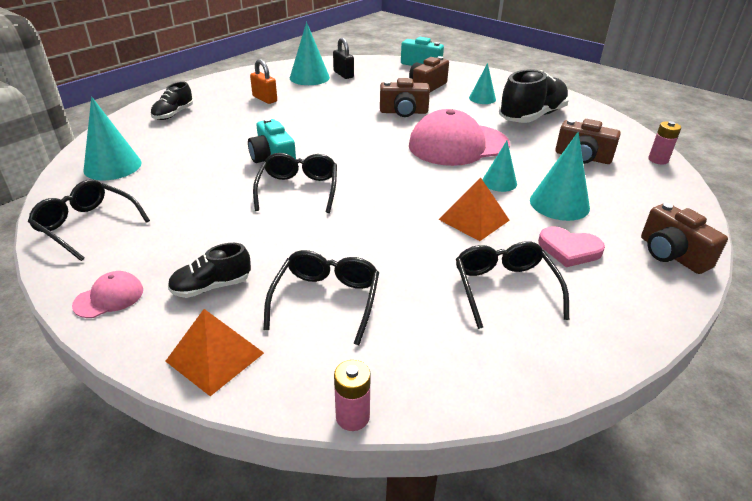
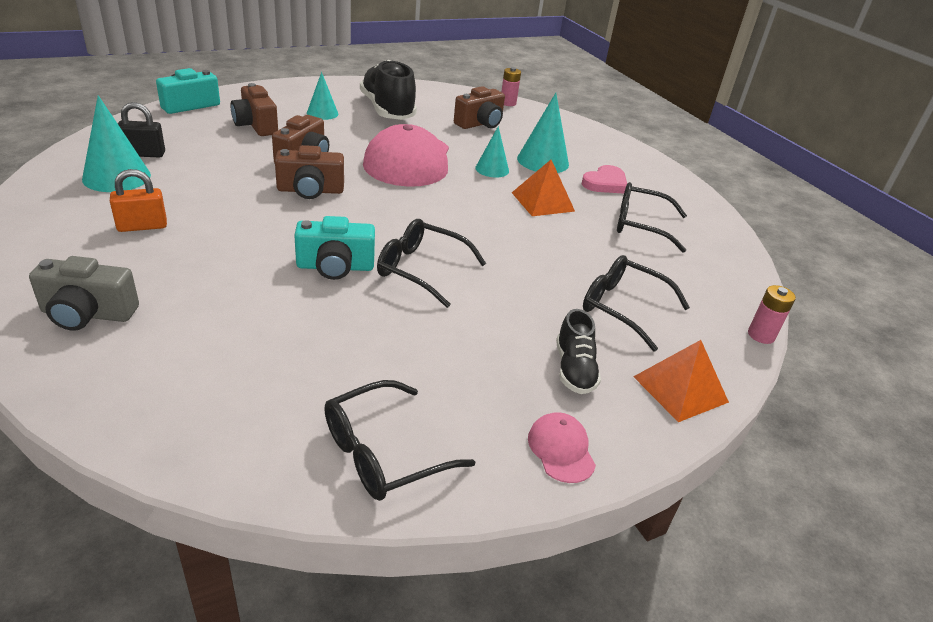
camera: 70 degrees left, 0 degrees up
(112, 166) = (216, 405): turquoise cone -> none
(173, 114) = (88, 314): black shoe -> grey camera
(671, 254) = (628, 154): brown camera -> brown camera (310, 190)

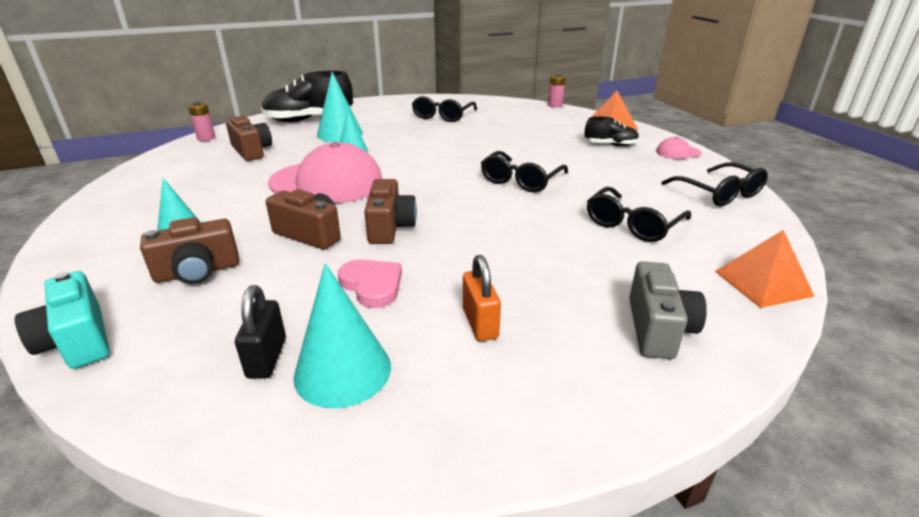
camera: 80 degrees left, 5 degrees down
(335, 267) = (528, 211): turquoise camera -> none
(387, 110) = (192, 191): black shoe -> black shoe (309, 119)
(543, 201) = (410, 138): orange pyramid -> orange pyramid (762, 283)
(605, 183) = (381, 119): pink heart -> pink heart (372, 285)
(623, 308) = (543, 129): black glasses -> black glasses (632, 224)

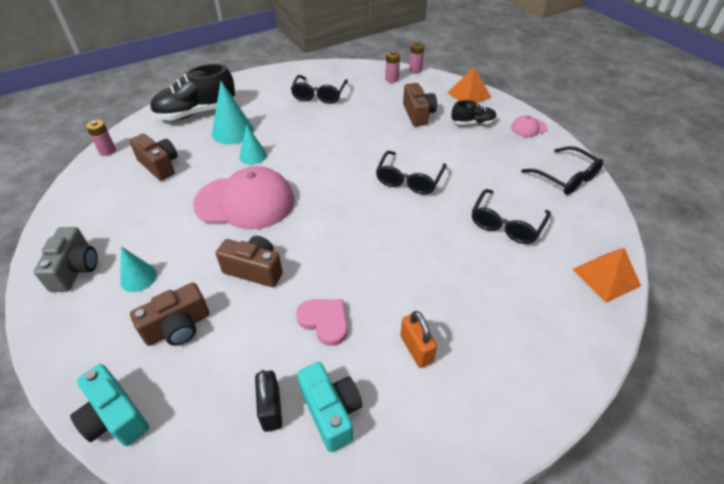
camera: 10 degrees left, 15 degrees up
(343, 371) = (331, 411): turquoise cone -> turquoise camera
(390, 227) = (318, 253): brown camera -> brown camera (418, 114)
(526, 110) = (391, 79): none -> pink battery
(658, 329) = (540, 334): grey camera -> grey camera (75, 269)

